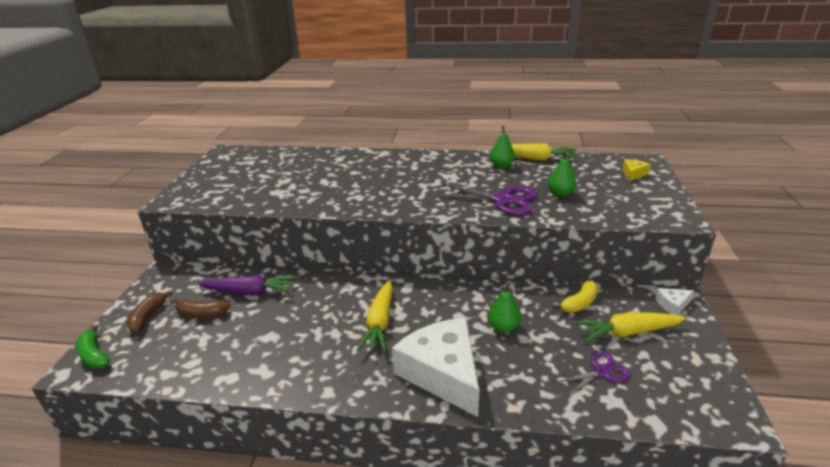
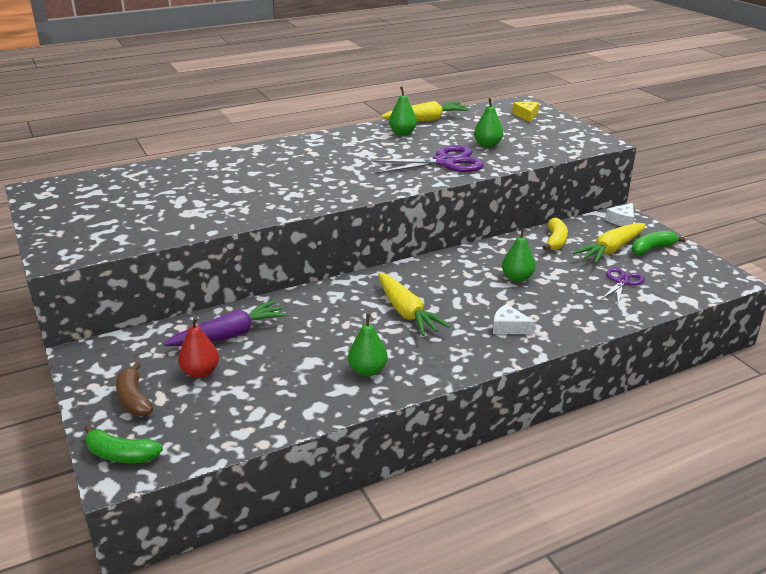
camera: 35 degrees left, 0 degrees up
(202, 314) = (200, 372): brown banana -> red pear
(295, 362) = (368, 370): none -> green pear
(443, 373) = (509, 327): white cheese -> white cheese, size x0.41
(674, 348) = (652, 249): none -> green banana

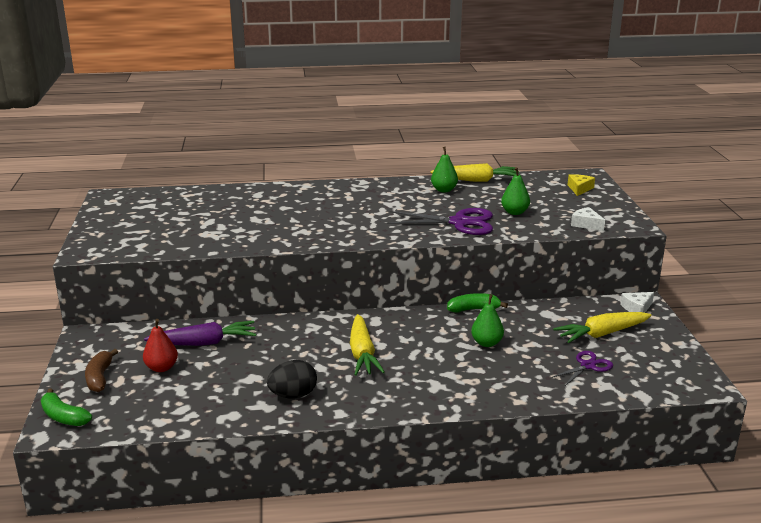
camera: 20 degrees right, 5 degrees down
(368, 370) = (293, 395): green pear -> black egg
(509, 327) = (444, 385): white cheese -> white cheese (586, 224)
(555, 241) = (552, 316): yellow banana -> none
(652, 249) = (646, 341): green banana -> green banana (474, 309)

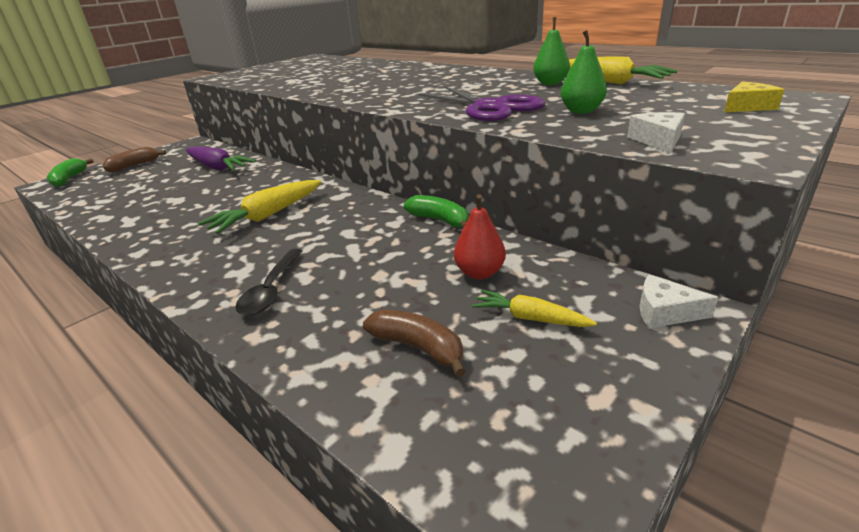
camera: 50 degrees right, 5 degrees up
(161, 368) = (164, 172): red pear -> red pear (479, 273)
(293, 395) = (158, 223): black egg -> none
(476, 383) = (271, 289): none -> black spoon
(486, 343) = (375, 257): green pear -> none
(588, 366) = (418, 347): purple scissors -> brown banana
(602, 334) = (530, 318): yellow carrot -> yellow carrot, size x0.60

